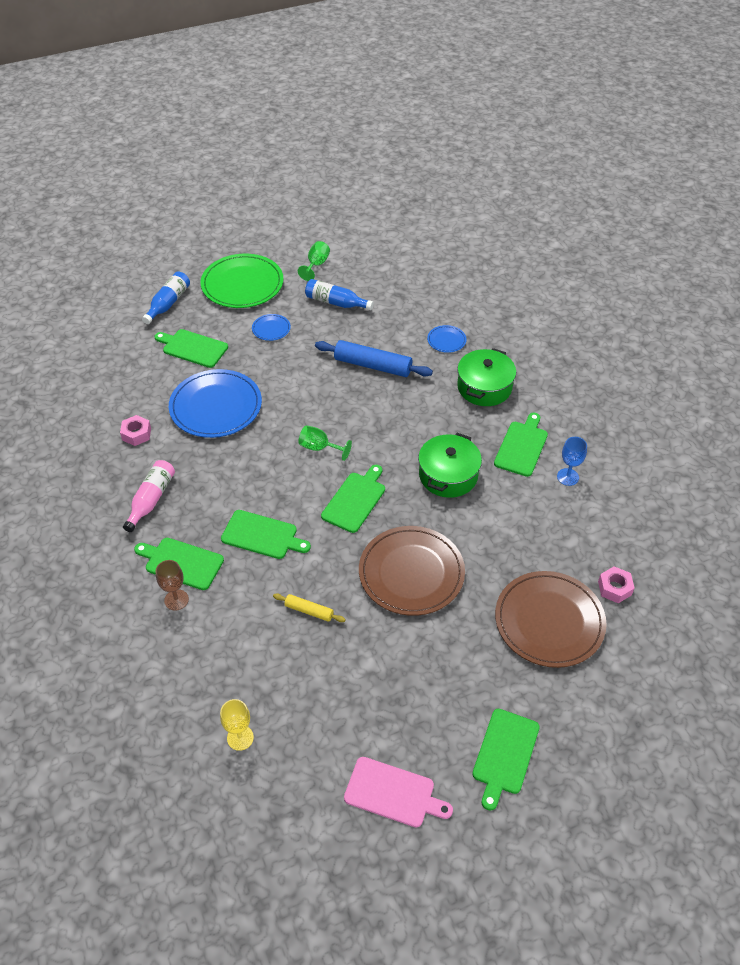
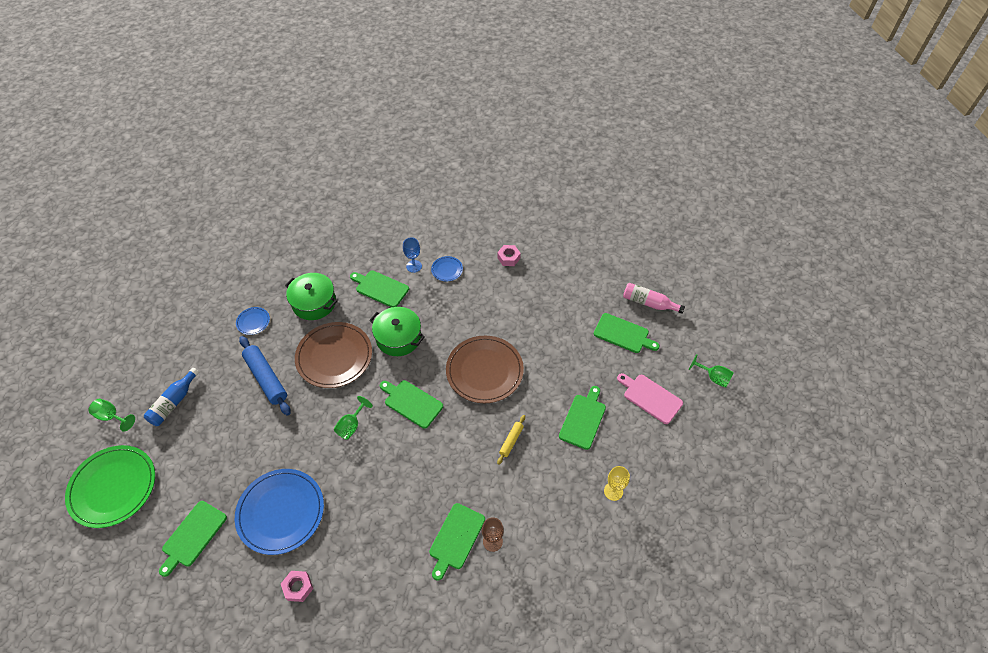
camera: 85 degrees left, 5 degrees up
(151, 499) = (382, 568): pink bottle -> pink bottle (649, 303)
(168, 303) = (113, 564): blue bottle -> none
(262, 535) = (436, 473): green cutting board -> green cutting board (583, 419)
(271, 329) = (190, 461): blue plate -> blue plate (447, 270)
(373, 365) = (266, 378): blue rolling pin -> blue rolling pin turned 60 degrees counterclockwise
(393, 793) = (650, 397): pink cutting board -> pink cutting board turned 75 degrees counterclockwise
(442, 899) = (713, 377): none -> green goblet
(549, 621) = (530, 296): brown plate -> brown plate (334, 356)

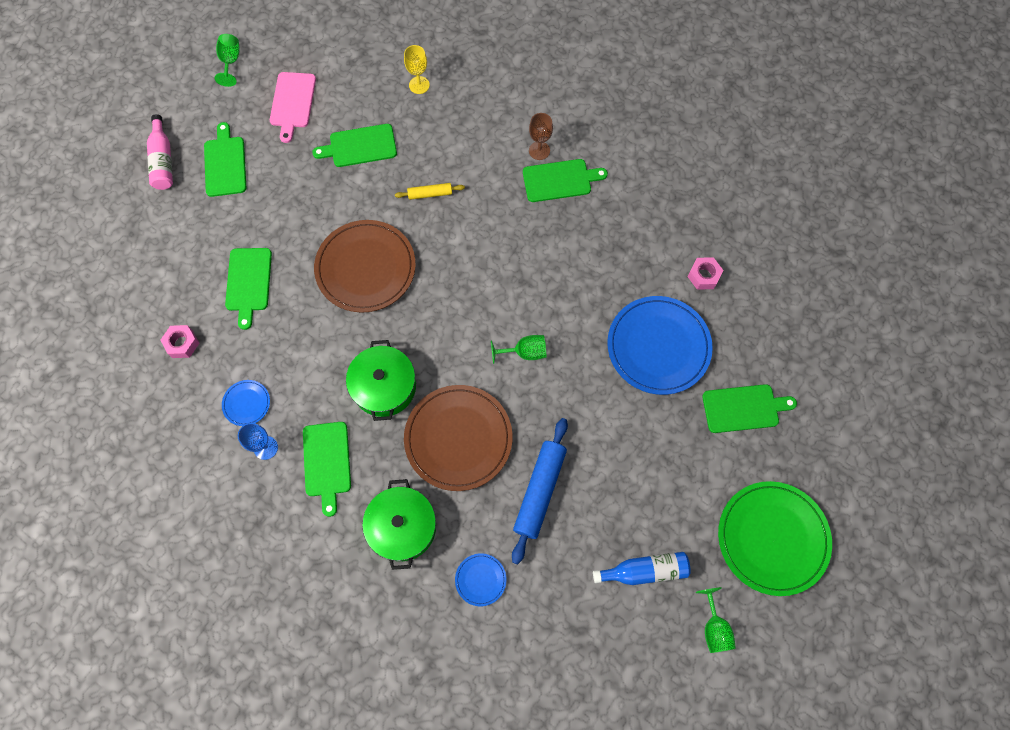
camera: 125 degrees left, 15 degrees up
(411, 402) = (455, 313): green cutting board -> green cutting board (248, 283)

